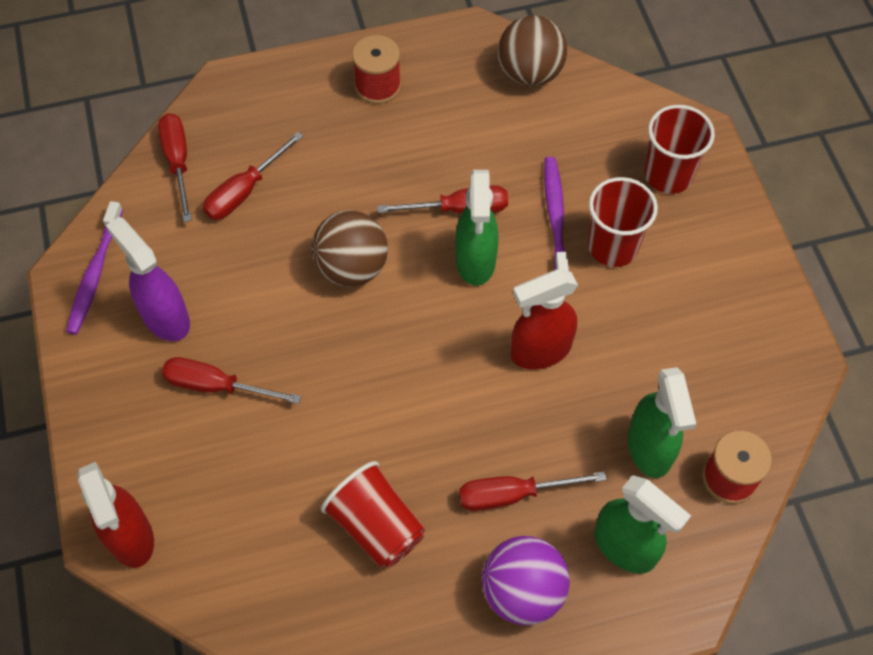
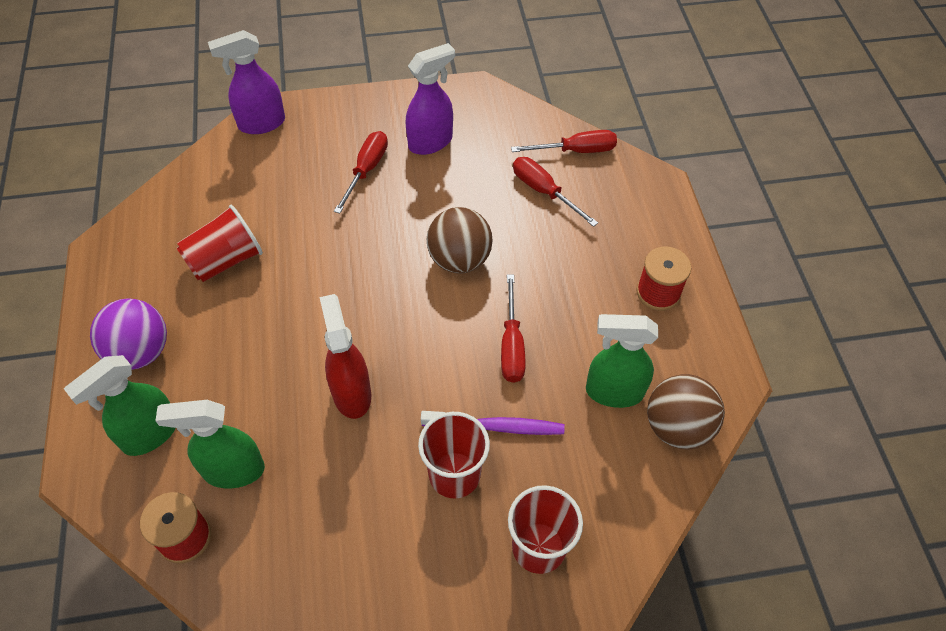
camera: 95 degrees right, 5 degrees down
(95, 274) = (475, 103): purple toothbrush -> none
(131, 538) = (261, 124): red spray bottle -> purple spray bottle
(475, 261) = (453, 352): green spray bottle -> green spray bottle (613, 392)
(513, 495) = (222, 355): red screwdriver -> none

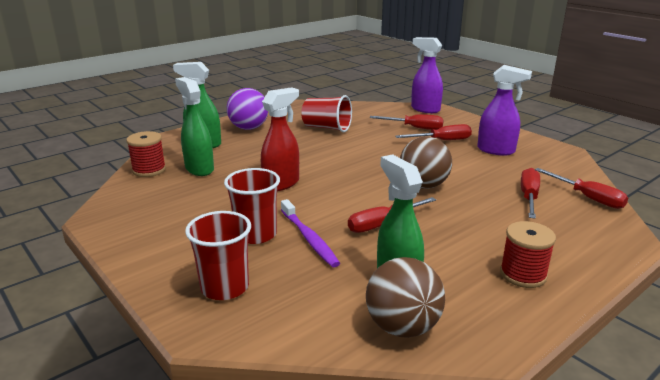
camera: 60 degrees right, 30 degrees down
(308, 171) = (415, 128): none -> red screwdriver

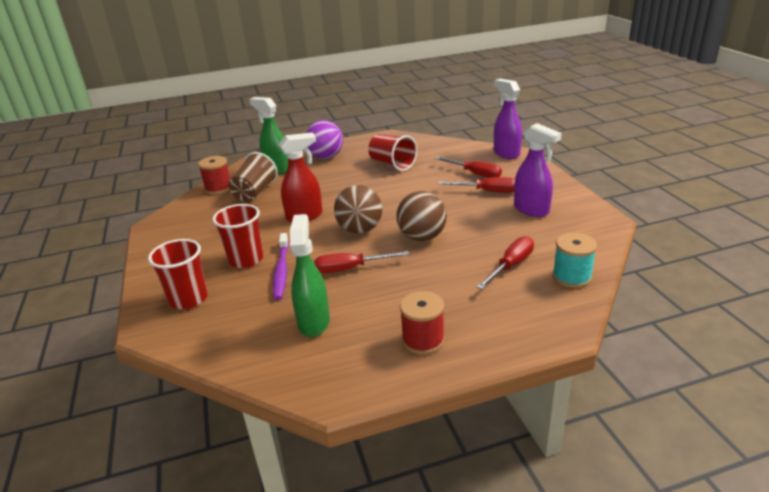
camera: 25 degrees right, 5 degrees up
(199, 169) = (255, 192): green spray bottle -> brown cup
(402, 327) = (281, 361): brown ball -> brown ball (360, 230)
(587, 198) = (571, 277): red screwdriver -> turquoise spool

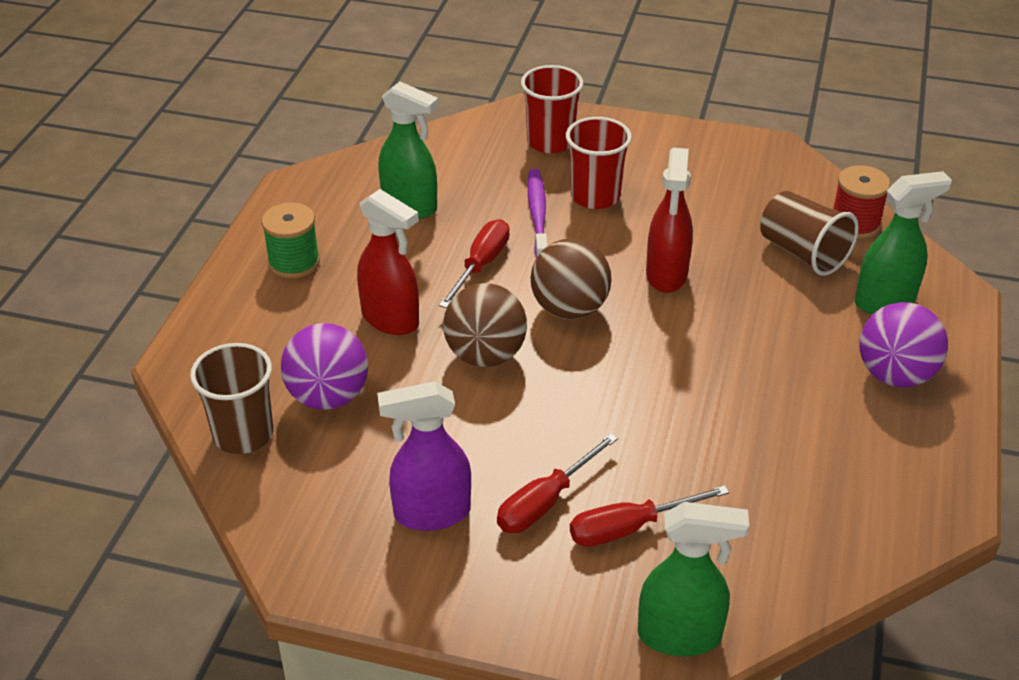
camera: 120 degrees right, 10 degrees up
(281, 271) = (538, 214): purple toothbrush -> purple toothbrush turned 60 degrees clockwise
(392, 164) = (778, 443): red cup -> none
(423, 340) = (294, 262): red spool -> green spool
(430, 276) = (391, 320): none -> red spray bottle
(506, 153) = (680, 636): purple spray bottle -> green spray bottle
(511, 266) = (328, 397): red screwdriver -> purple ball
(571, 277) = (243, 434): turquoise spool -> brown cup

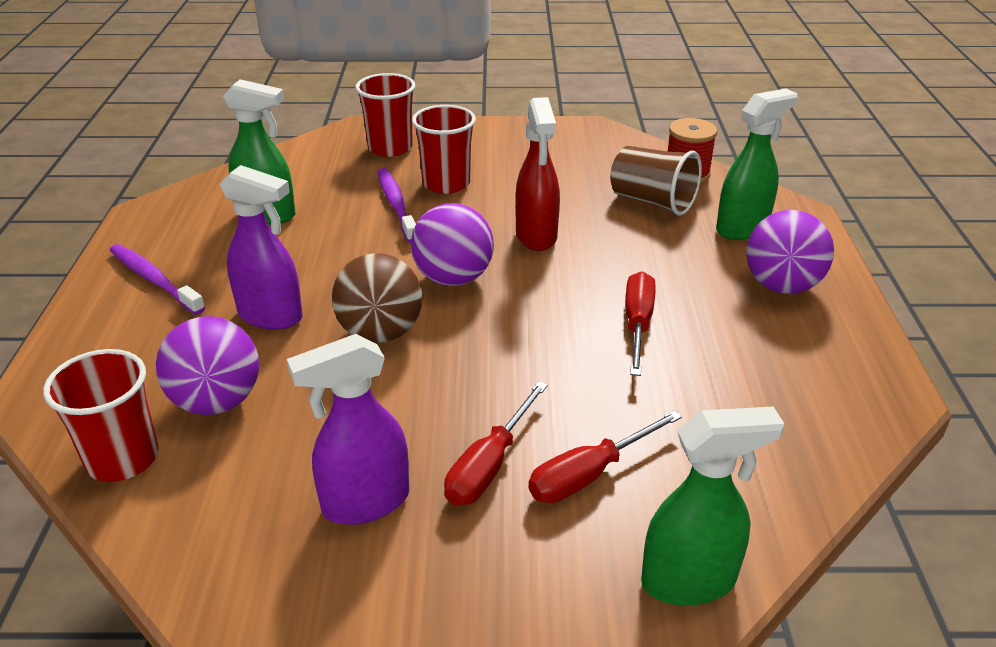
camera: 15 degrees left, 5 degrees down
(243, 434) = (122, 458): brown cup -> red cup
(294, 262) = (154, 280): green spool -> purple toothbrush
(391, 320) = (271, 316): red spray bottle -> purple spray bottle
(481, 265) = (352, 254): red screwdriver -> red screwdriver (637, 324)
(569, 309) = (453, 278): brown ball -> purple ball

